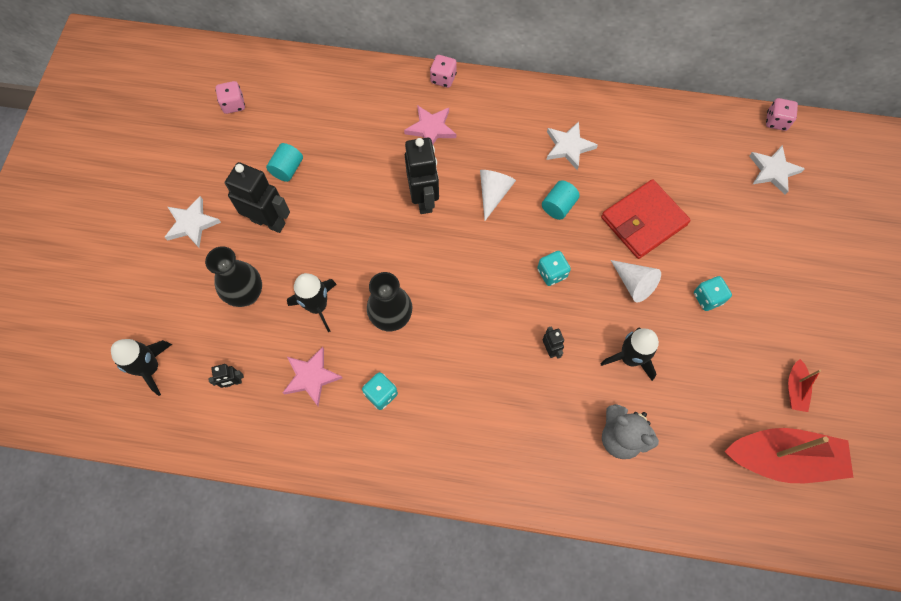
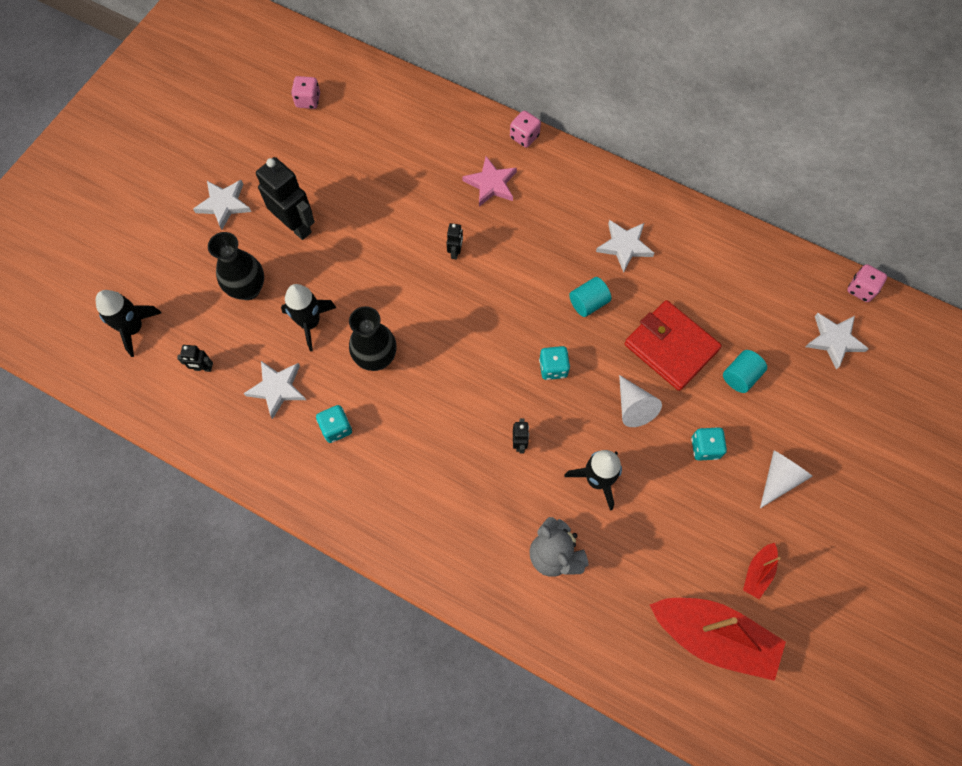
camera: 20 degrees right, 0 degrees up
(287, 169) = (334, 180): turquoise cylinder -> turquoise cylinder (740, 376)
(311, 377) = (277, 388): pink star -> white star
(424, 199) = (455, 252): black robot -> black robot, size x0.47
(493, 194) = (527, 269): white cone -> white cone (779, 478)
(643, 221) = (671, 347): red wallet -> red wallet turned 60 degrees clockwise

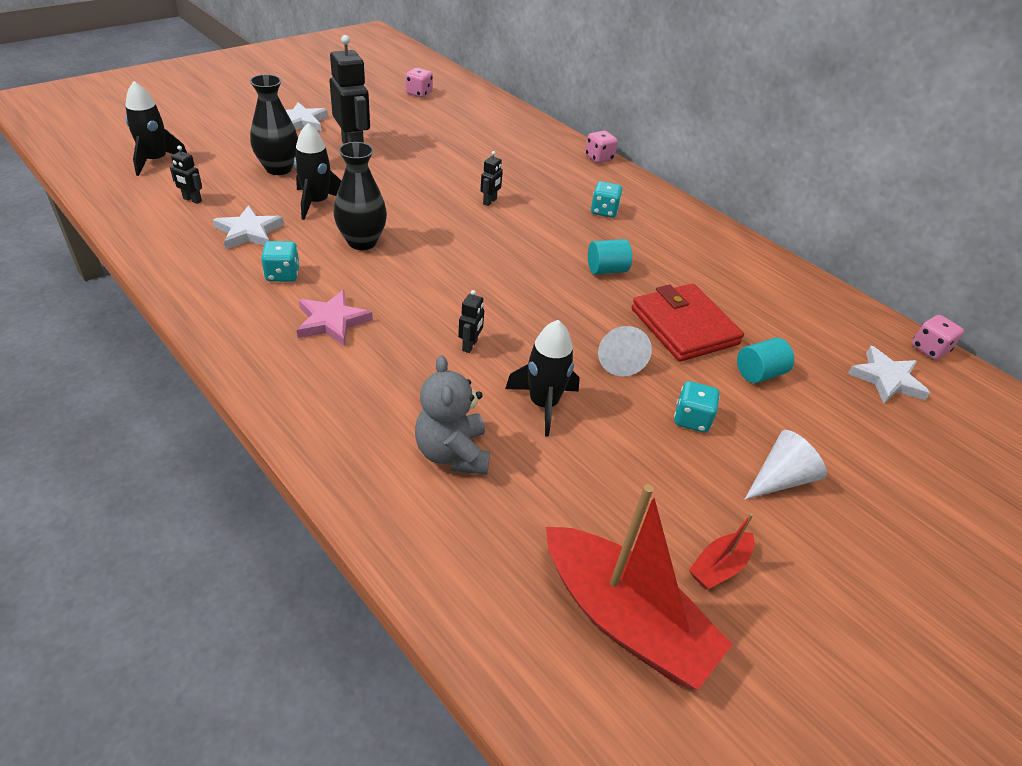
camera: 15 degrees right, 25 degrees down
(491, 184) = (551, 174): pink star -> pink star (332, 321)
(553, 368) = (542, 302): turquoise dice -> turquoise dice (604, 211)
(624, 246) = (664, 244): white star -> none

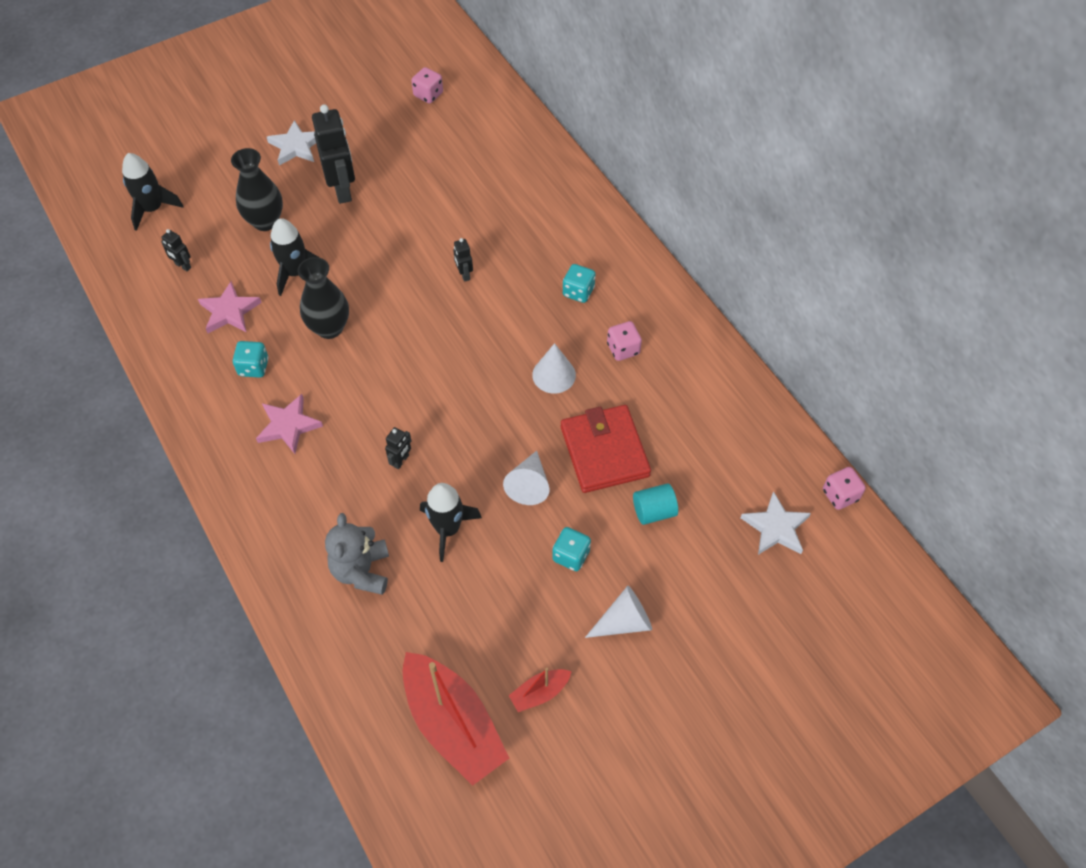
camera: 15 degrees right, 15 degrees up
(248, 232) = (229, 311): white star -> pink star
(490, 201) = (464, 274): black robot -> black robot turned 120 degrees clockwise
(599, 158) = (600, 207): pink dice -> pink dice (623, 349)
(606, 270) = (554, 375): turquoise cylinder -> white cone

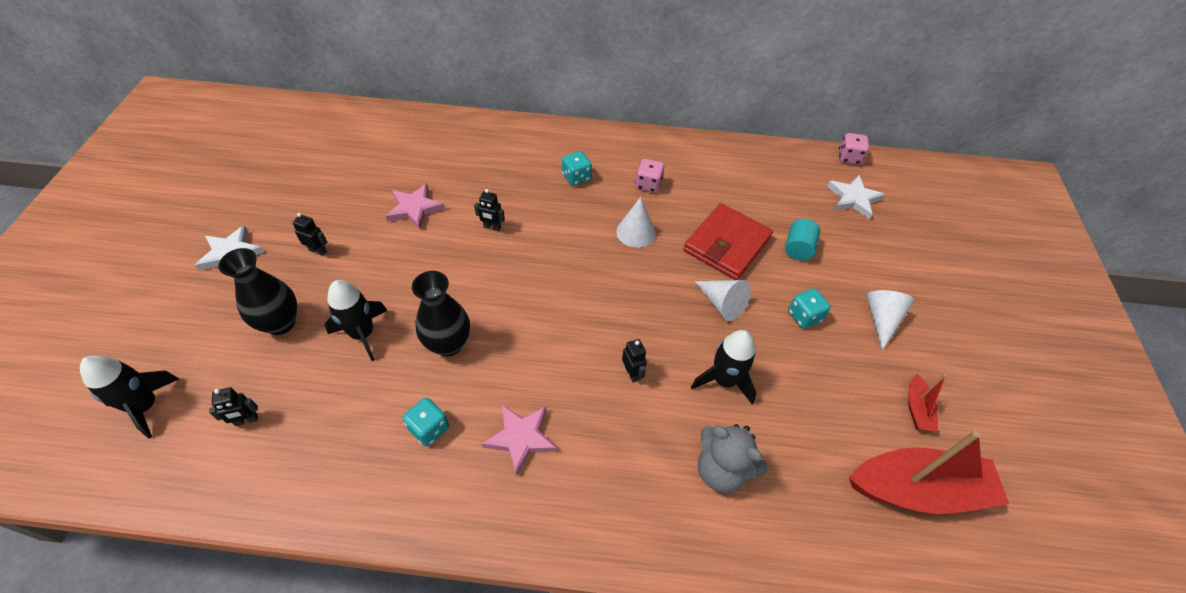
camera: 55 degrees left, 5 degrees down
(229, 311) = (345, 411): pink star -> pink star (415, 209)
(342, 190) = (318, 251): black robot -> black robot, size x0.47
(428, 95) = (298, 147): pink dice -> none
(604, 451) = (727, 244): red wallet -> red wallet turned 75 degrees counterclockwise

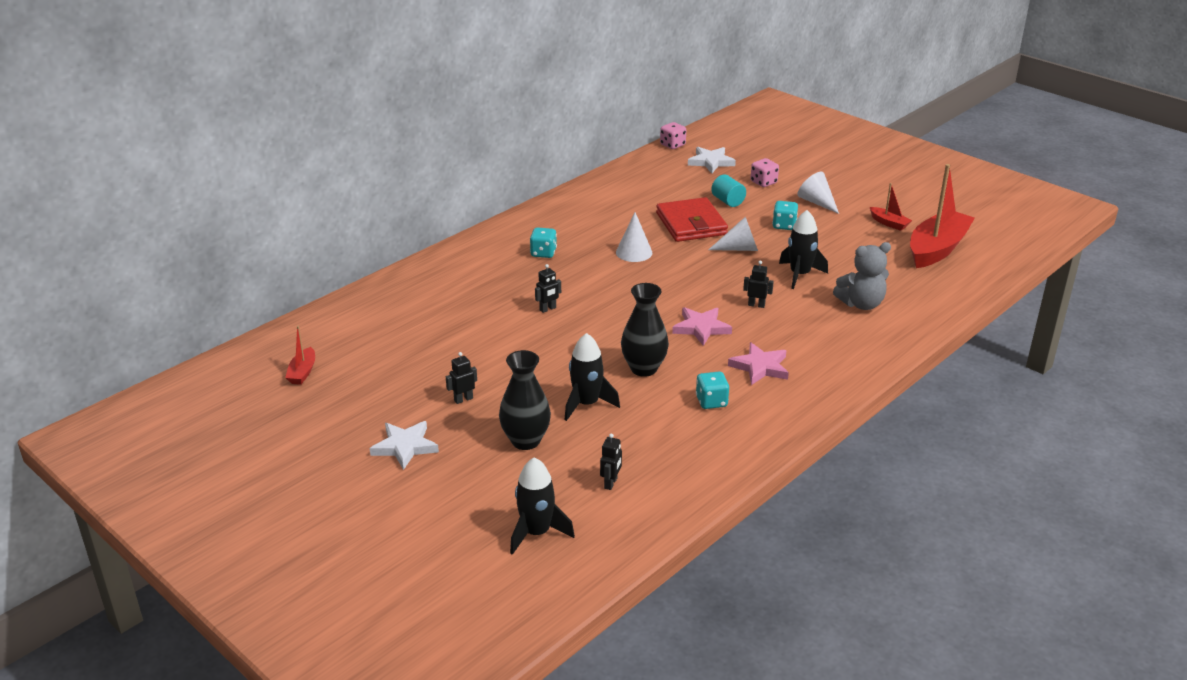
camera: 50 degrees left, 20 degrees down
(297, 146) = (302, 372): none -> red boat
(415, 209) = (477, 337): pink star -> pink star (701, 328)
(648, 184) = (593, 228): pink dice -> pink dice (763, 182)

